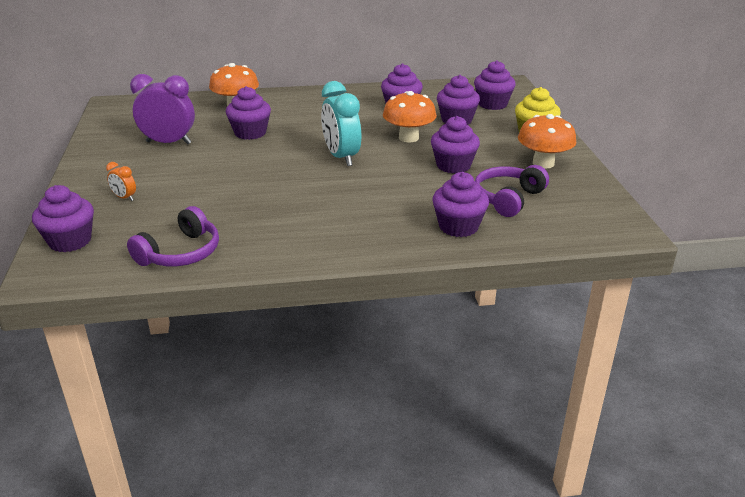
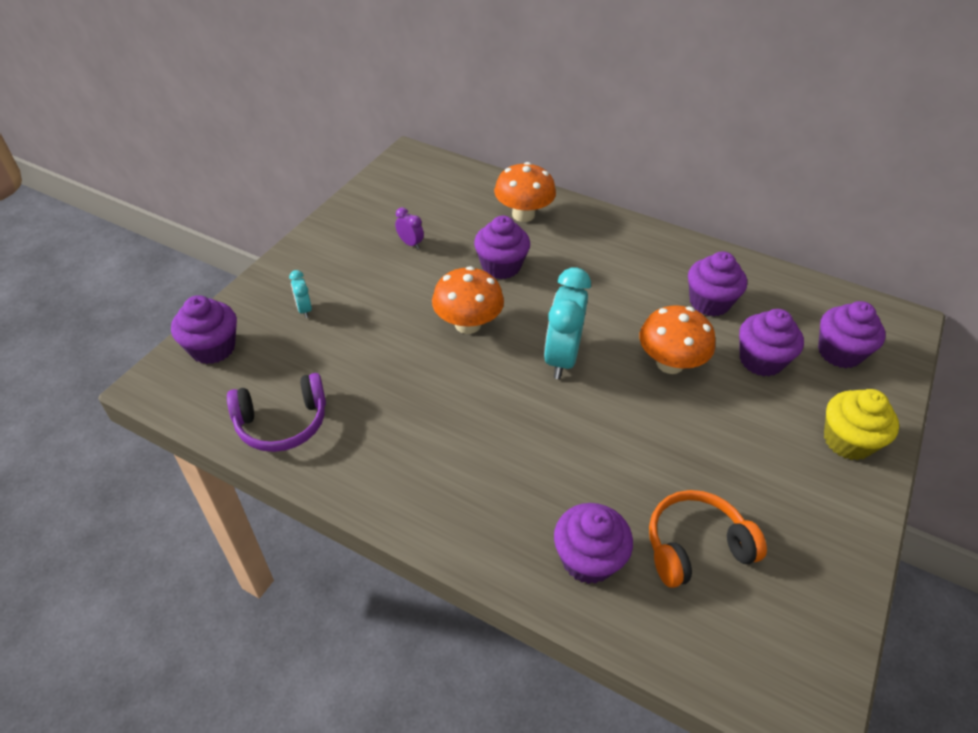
camera: 35 degrees right, 15 degrees up
(124, 198) = (304, 309): orange clock -> turquoise clock
(169, 143) = (410, 243): purple clock -> purple clock, size x0.46
(453, 165) = (680, 444): purple cupcake -> none
(508, 198) = (695, 546): purple headphones -> orange headphones
(543, 163) = (806, 506): orange mushroom -> orange mushroom (467, 324)

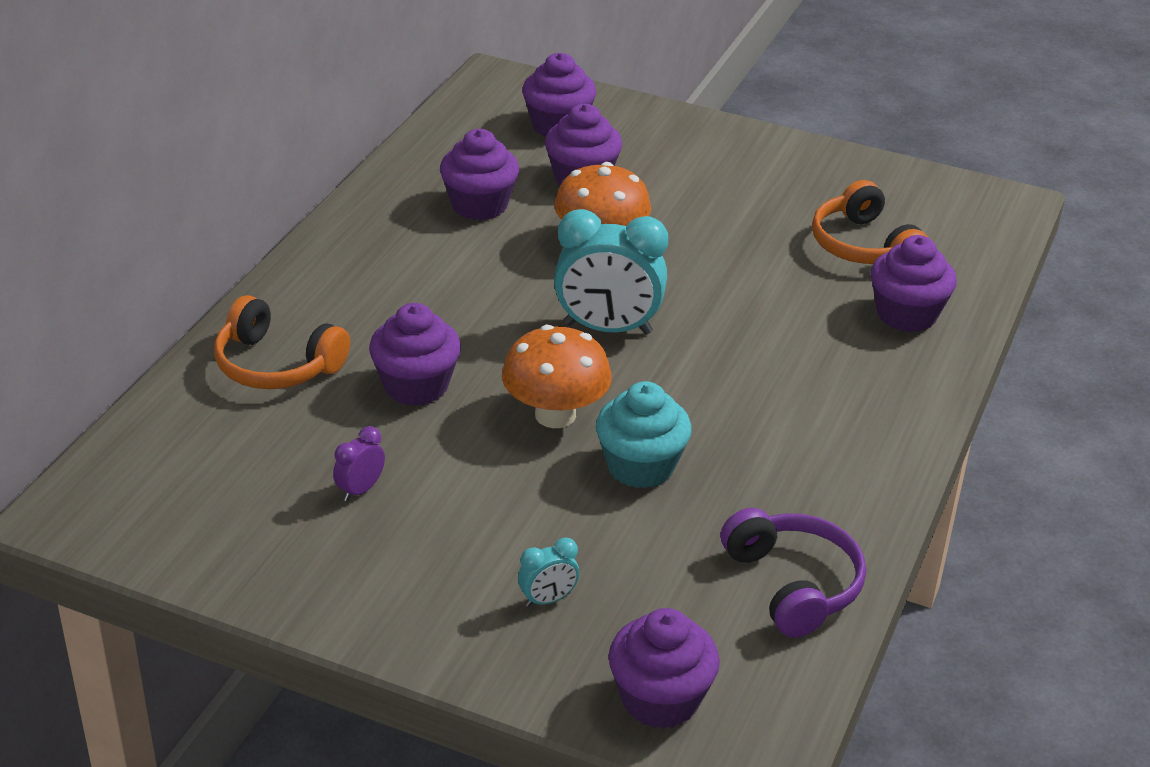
camera: 95 degrees left, 10 degrees down
(411, 360) = (640, 466): none -> turquoise cupcake
(523, 215) = (276, 365): orange mushroom -> orange headphones
(847, 441) = (694, 140): yellow cupcake -> none

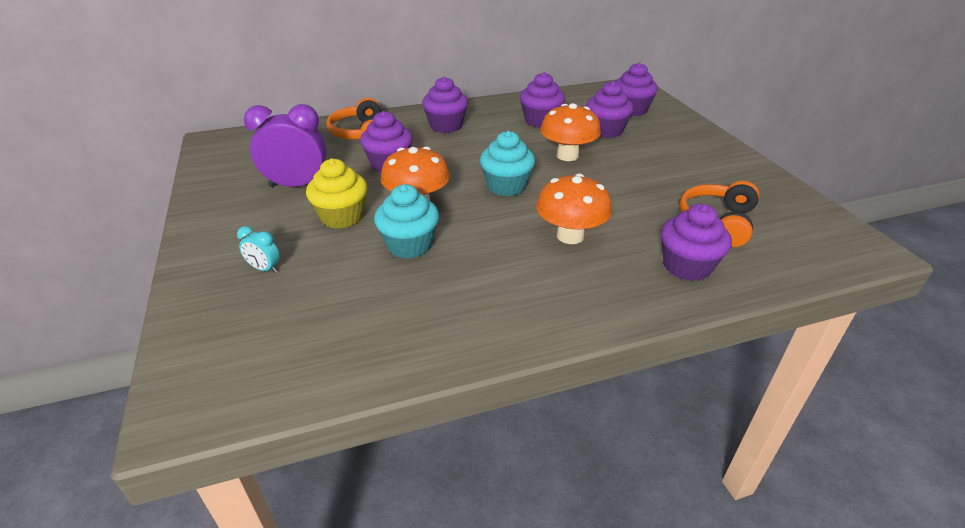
camera: 50 degrees right, 0 degrees up
(360, 490) = (297, 185): purple clock -> purple clock, size x2.16
(504, 488) = (342, 217): none -> yellow cupcake
(608, 329) = (506, 186): turquoise clock -> turquoise cupcake
(660, 699) = (208, 347): purple cupcake -> purple cupcake (446, 126)
(768, 348) = (570, 236): none -> orange mushroom
(793, 584) = (366, 348): purple headphones -> none

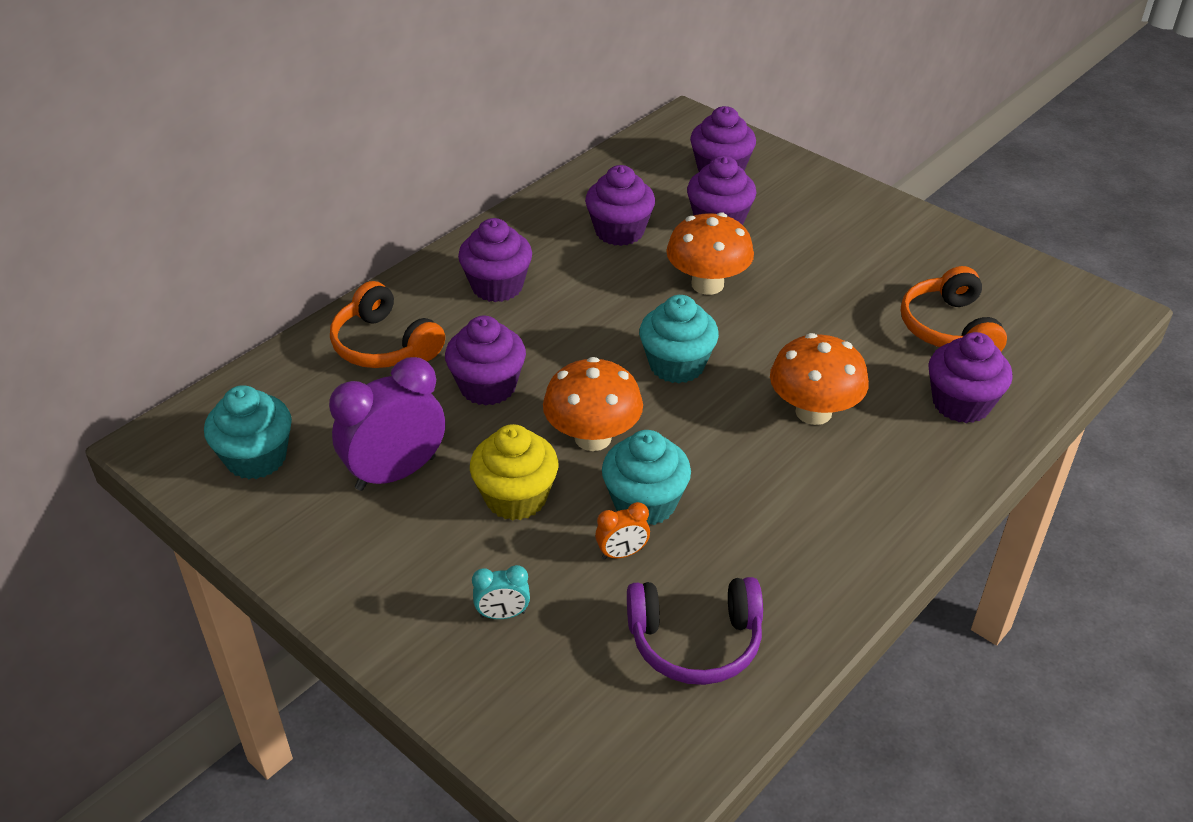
camera: 30 degrees left, 5 degrees up
(244, 158) = (256, 458): none -> turquoise cupcake
(352, 330) = (695, 641): none -> purple headphones
(366, 265) = (622, 553): none -> orange clock

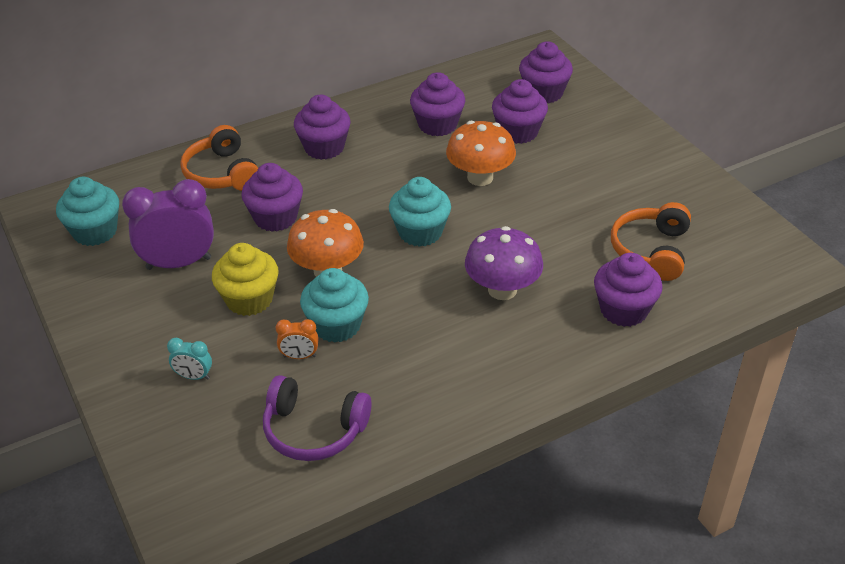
camera: 20 degrees right, 0 degrees up
(813, 412) = (502, 290): orange mushroom -> purple mushroom

